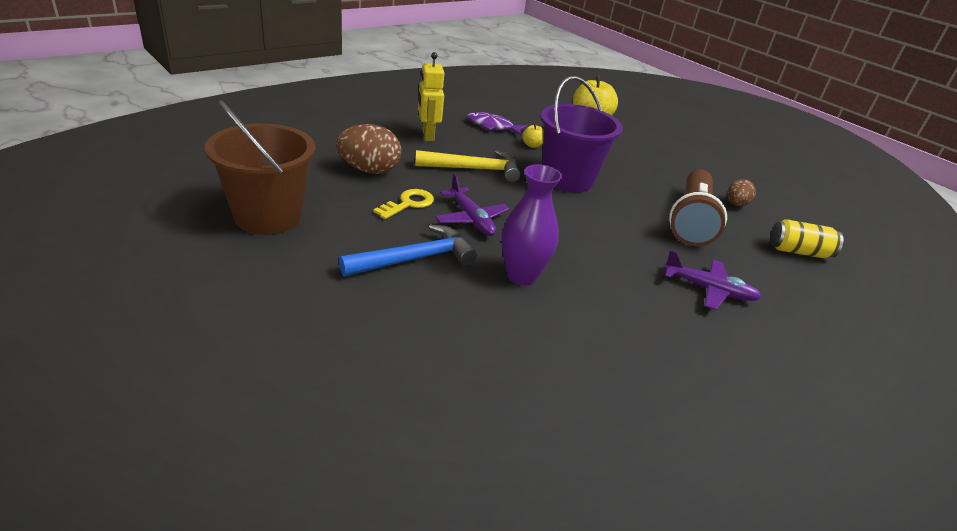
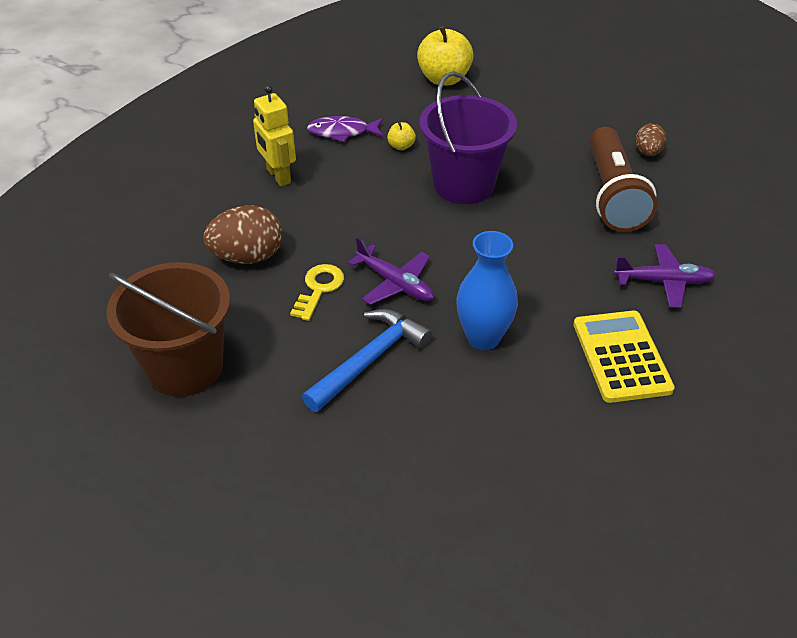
camera: 15 degrees left, 10 degrees up
(474, 169) = (359, 209): yellow hammer -> none
(521, 275) = (483, 338): purple vase -> blue vase
(640, 329) = (621, 356): none -> yellow calculator
(798, 251) = (728, 196): yellow can -> none

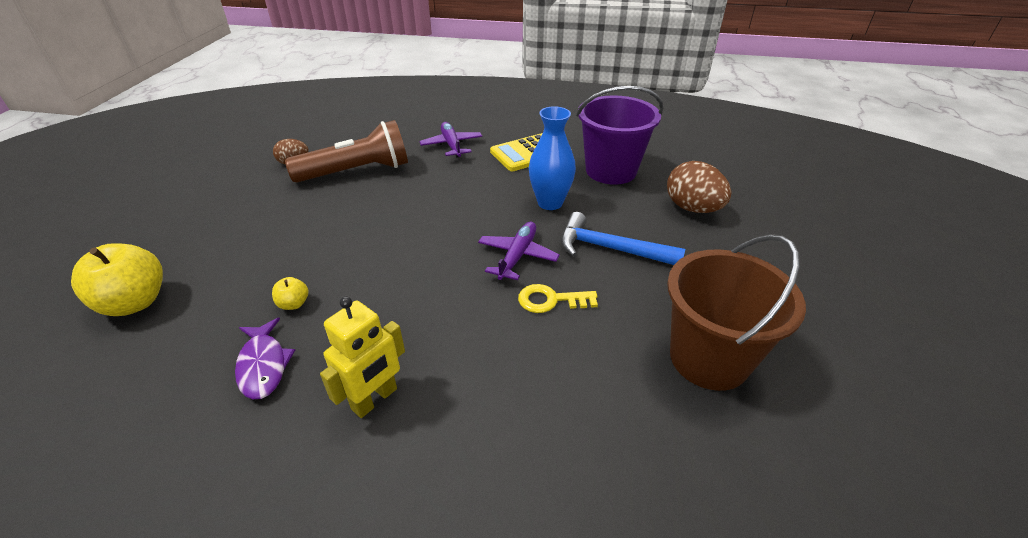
camera: 110 degrees left, 5 degrees down
(248, 257) = (535, 371): brown egg -> brown egg (692, 208)
(464, 185) = (360, 246): purple bucket -> purple bucket (611, 171)

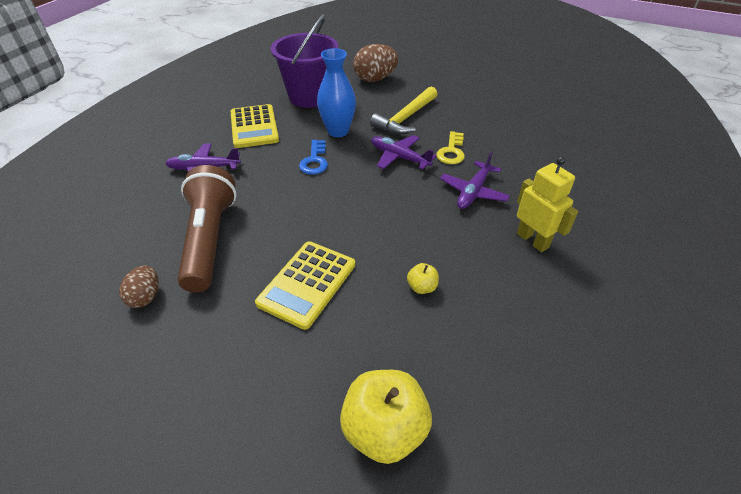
camera: 75 degrees left, 5 degrees up
(263, 365) = (494, 304): purple fish -> none
(303, 231) = (307, 284): none -> yellow calculator
(466, 330) = (473, 192): none -> purple plane
(486, 199) = (315, 161): none -> blue key
(610, 249) = (405, 118): blue hammer -> yellow hammer
(709, 358) = (510, 110): brown bucket -> none

